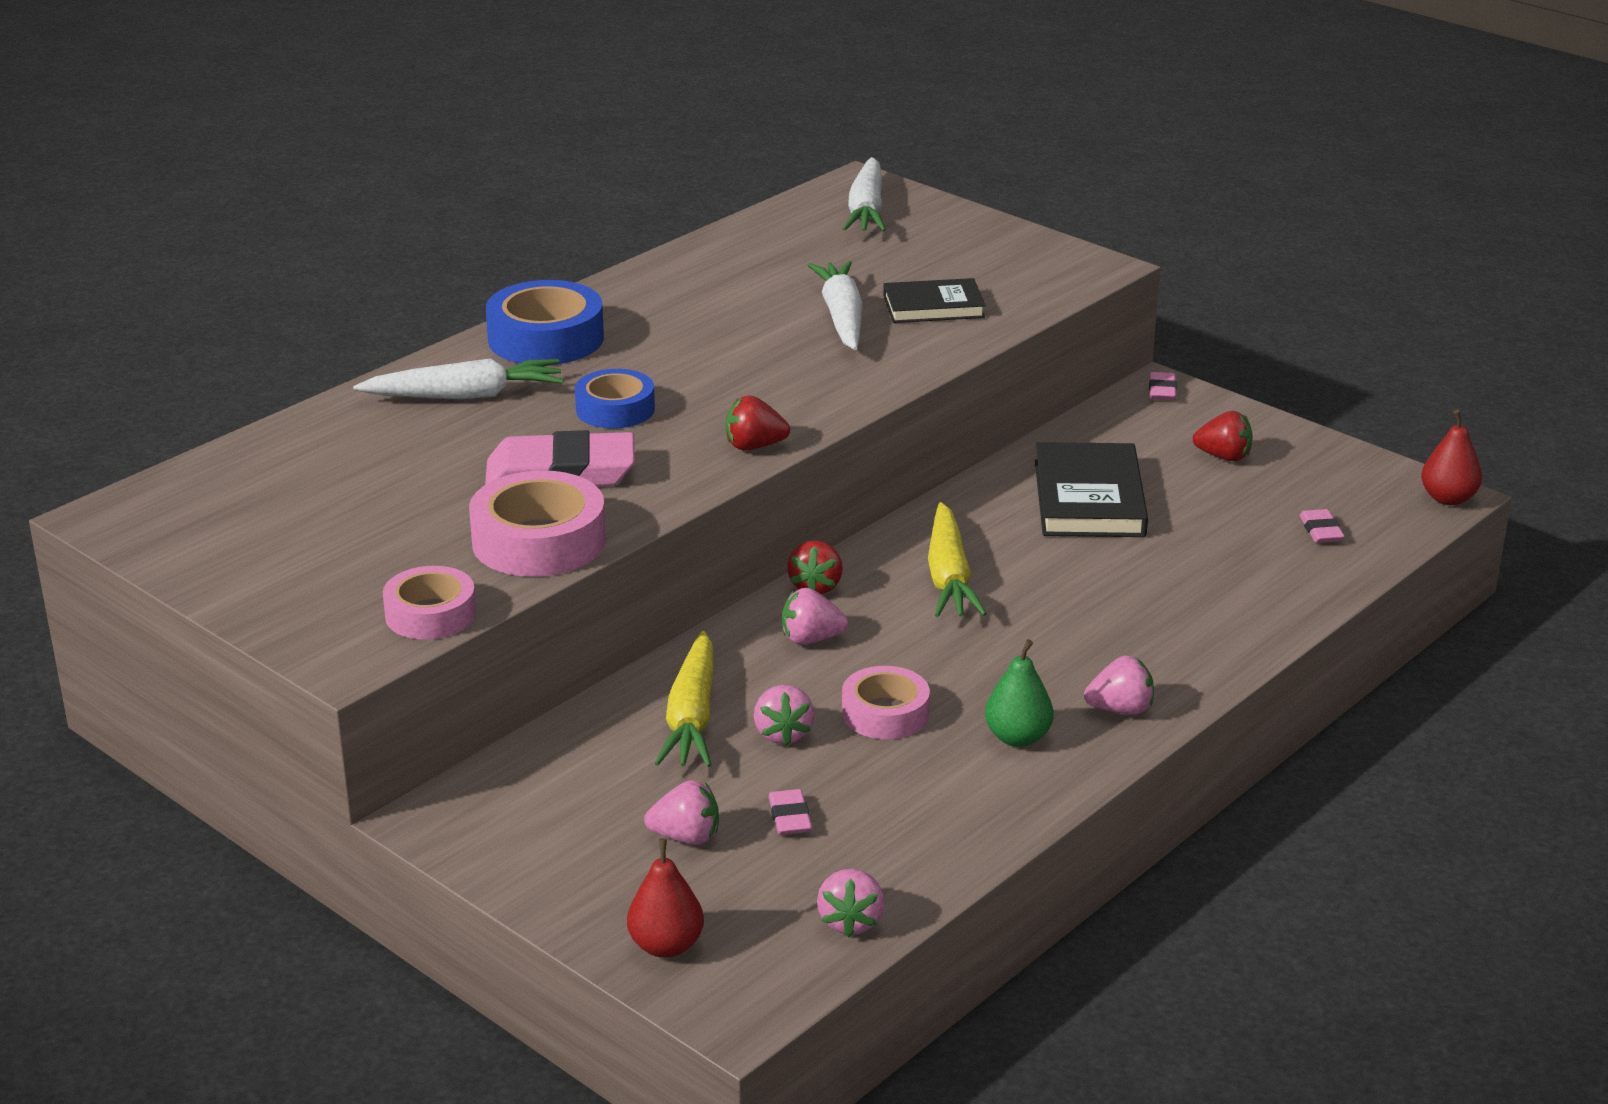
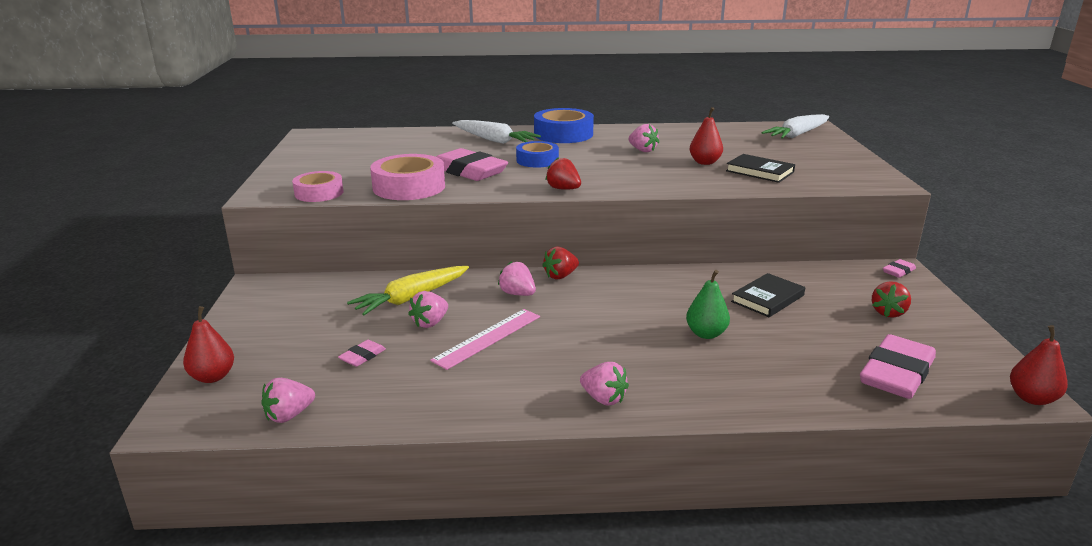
camera: 45 degrees right, 5 degrees down
(686, 837) = (311, 340): pink strawberry -> pink strawberry (642, 150)
(842, 317) = (705, 162): white carrot -> red pear
(885, 713) = (487, 338): pink tape -> pink ruler
(949, 577) = (629, 299): yellow carrot -> none
(1017, 737) = (525, 382): green pear -> green pear (706, 334)
(1089, 498) = (767, 298): black book -> black book, size x0.65
(1223, 457) = (888, 313): red strawberry -> red strawberry turned 60 degrees clockwise
(1321, 531) = (896, 373): pink eraser -> pink eraser, size x2.25

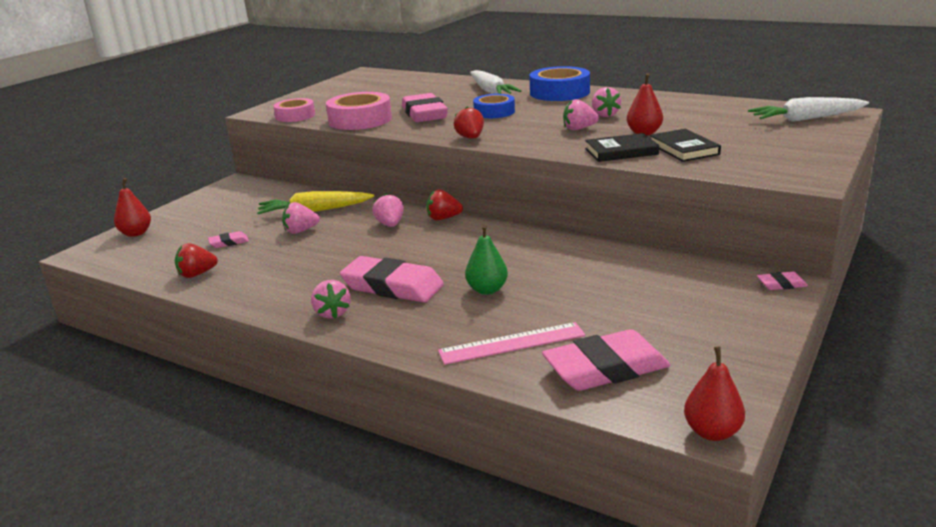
camera: 35 degrees right, 0 degrees up
(289, 415) = (140, 267): pink strawberry -> pink strawberry (579, 129)
(487, 338) = (321, 250): pink ruler -> pink ruler (512, 343)
(618, 355) = (392, 286): none -> pink eraser
(767, 298) = (592, 276): black book -> black book (621, 151)
(888, 313) = (696, 317): red strawberry -> red strawberry (197, 274)

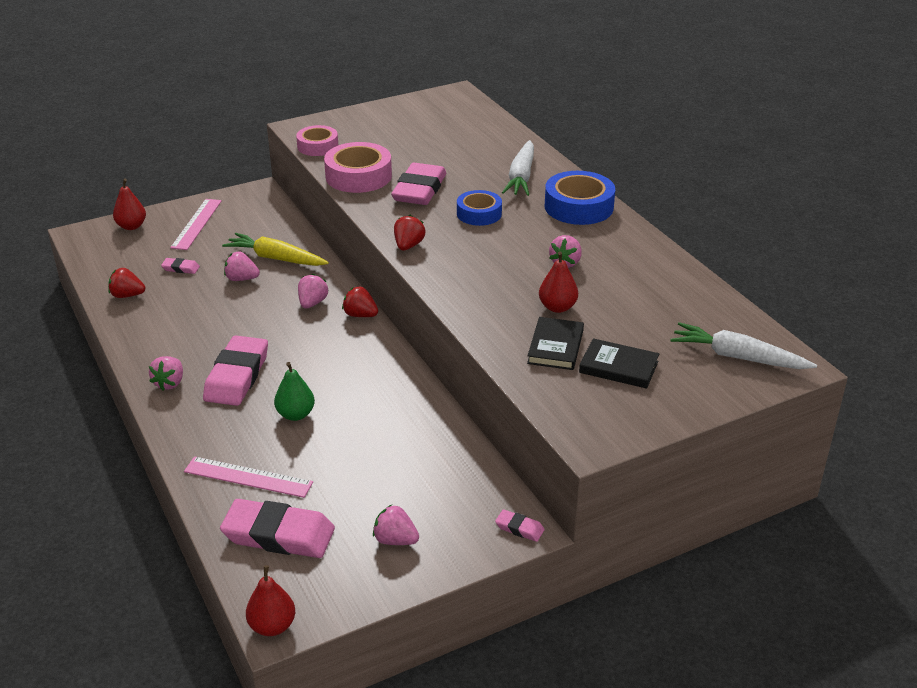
camera: 30 degrees right, 10 degrees up
(204, 214) = (196, 224): none -> pink ruler
(392, 286) = (237, 376): pink eraser -> pink eraser turned 45 degrees clockwise
(579, 129) = (513, 274): pink strawberry -> pink strawberry (395, 540)
(621, 151) = (499, 324): black book -> black book (618, 367)

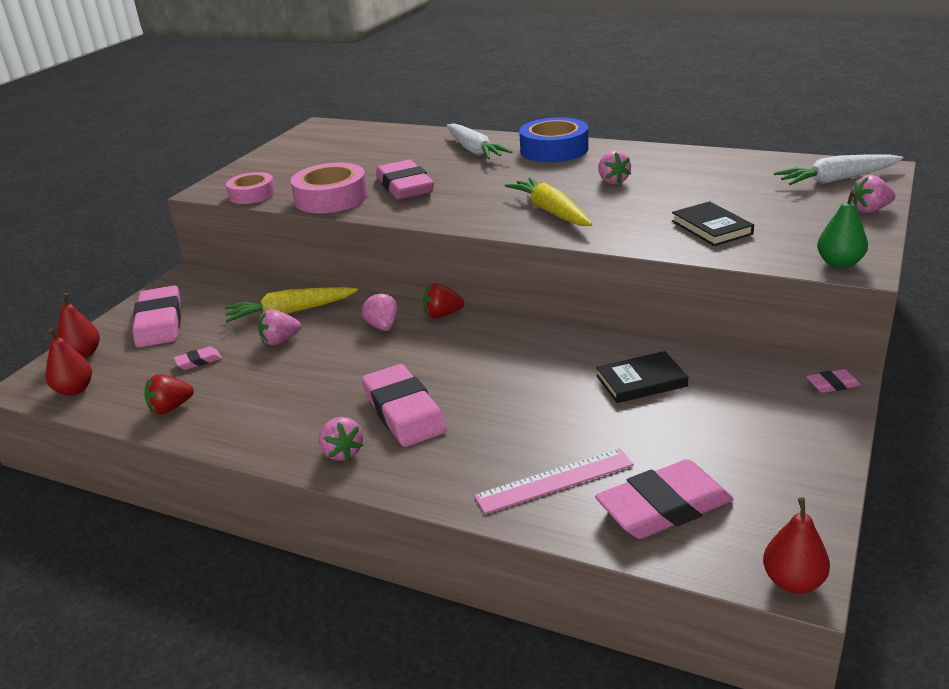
camera: 35 degrees left, 5 degrees down
(196, 224) = (159, 322): pink ruler -> pink eraser
(295, 414) = (512, 410): green pear -> green pear (839, 263)
(395, 540) = (763, 449): pink strawberry -> pink strawberry (870, 210)
(408, 246) = (467, 220): red strawberry -> none
(474, 268) = (550, 211): none -> yellow carrot
(479, 214) = (485, 181): blue tape -> none
(557, 307) = (662, 206): red pear -> red pear (74, 390)
(618, 367) = (778, 218): black book -> black book (641, 381)

